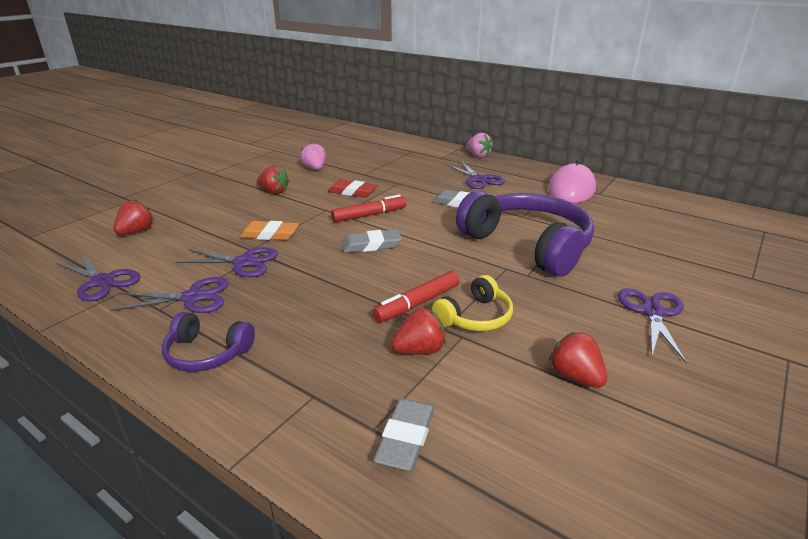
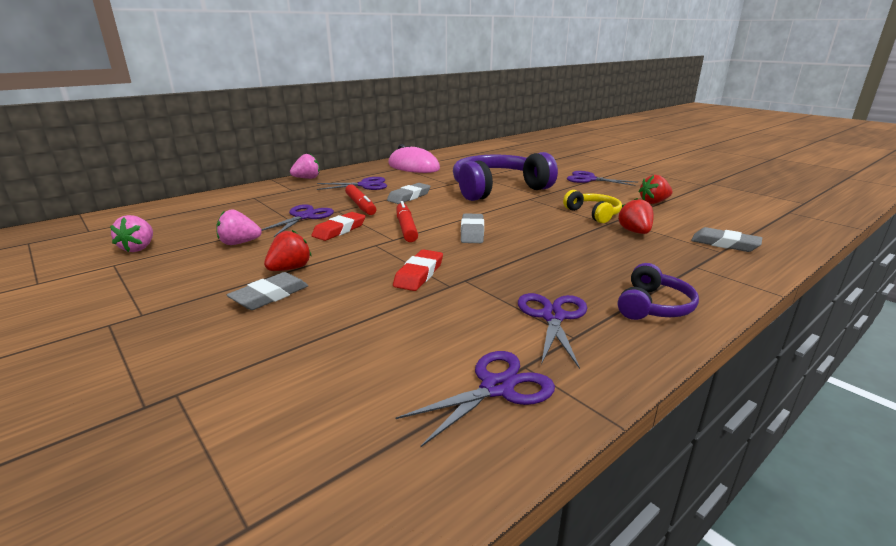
camera: 75 degrees left, 5 degrees down
(136, 232) = (338, 372): red strawberry -> none
(232, 195) = (270, 296): none -> grey eraser
(243, 262) = (481, 289): purple scissors -> purple scissors (304, 217)
(270, 234) = (419, 274): orange eraser -> red eraser
(299, 148) = (139, 248): none -> pink strawberry
(417, 303) = (575, 226): red marker -> red marker (361, 205)

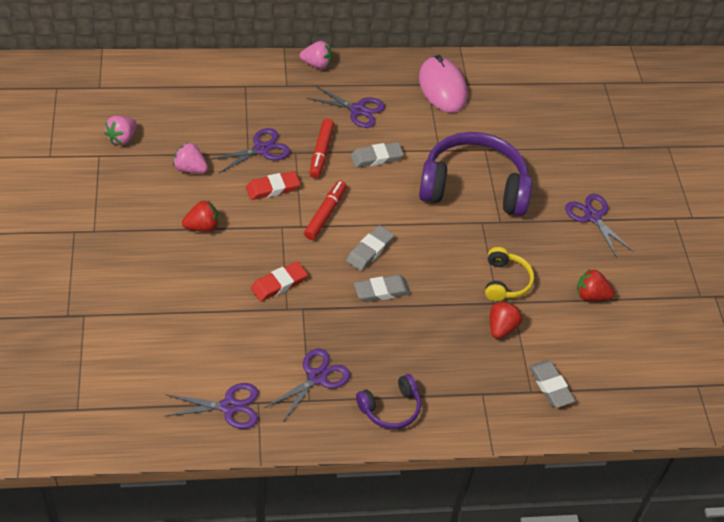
camera: 30 degrees right, 25 degrees up
(270, 296) = (172, 253): grey eraser -> grey eraser (382, 291)

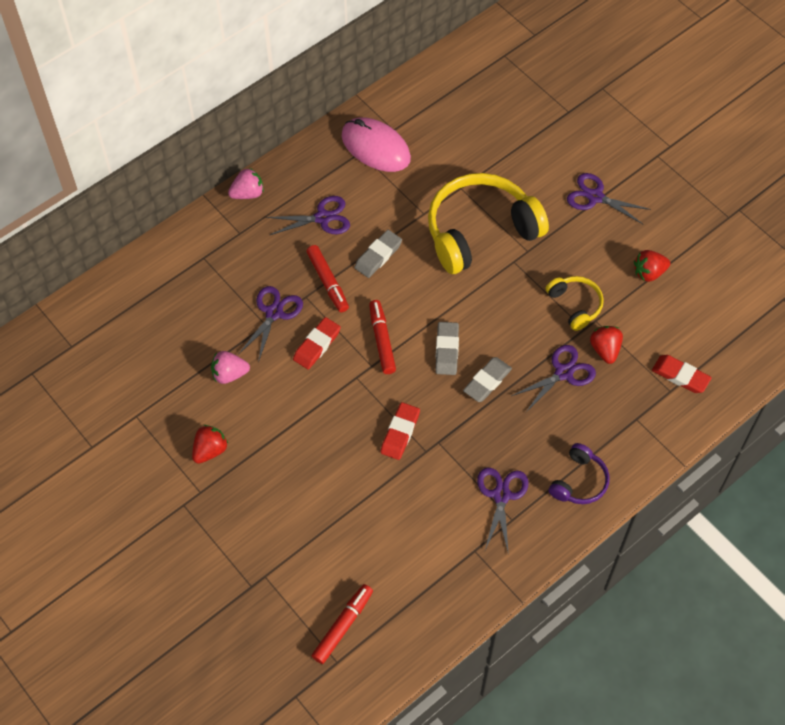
camera: 30 degrees left, 10 degrees up
(106, 387) = (343, 626): none -> red marker
(122, 138) = (141, 384): pink strawberry -> none
(202, 227) = (290, 423): red strawberry -> red strawberry (210, 450)
(229, 407) = (455, 571): purple scissors -> purple scissors (563, 373)
(473, 187) = (480, 231): purple headphones -> yellow headphones
(550, 386) = (680, 376): grey eraser -> red eraser

